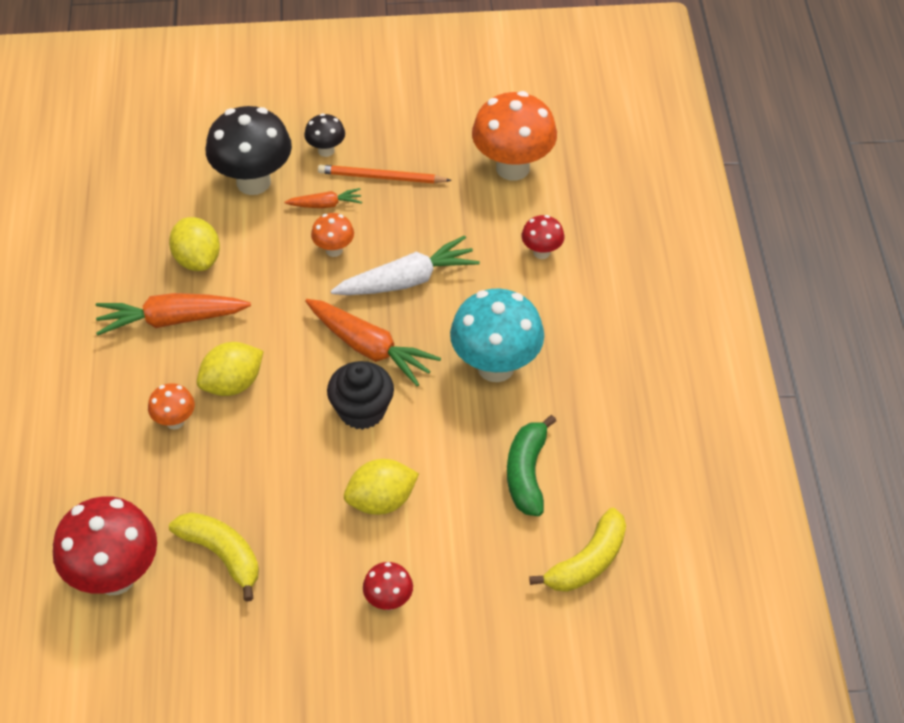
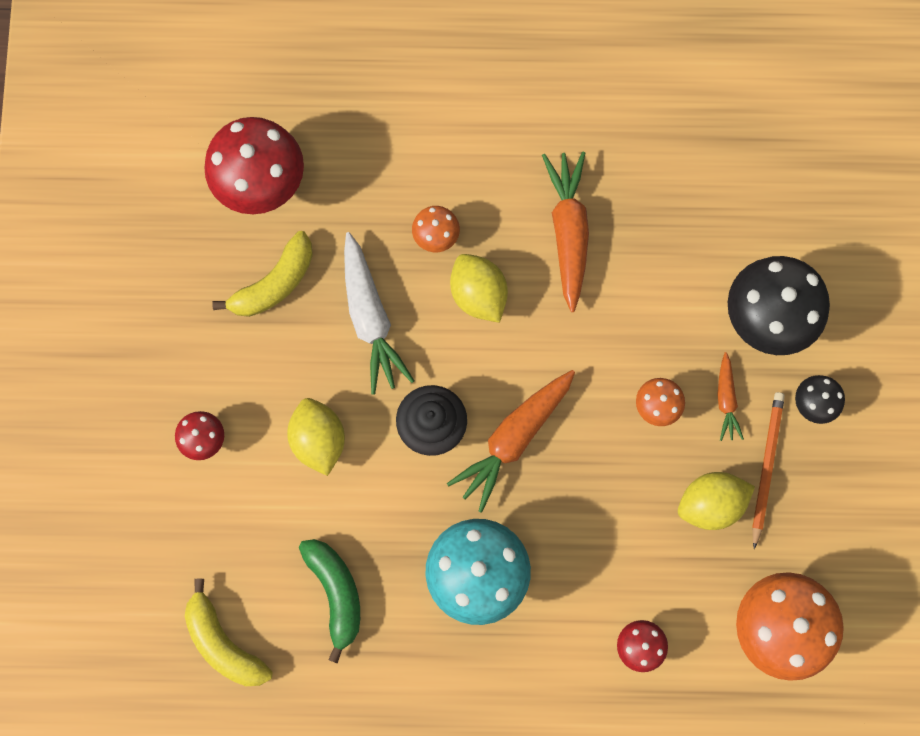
camera: 95 degrees right, 25 degrees up
(197, 259) = (651, 258): yellow lemon -> yellow lemon (710, 503)
(407, 280) = (606, 487): white carrot -> white carrot (370, 319)
(527, 473) = (336, 593): green banana -> green banana turned 60 degrees clockwise

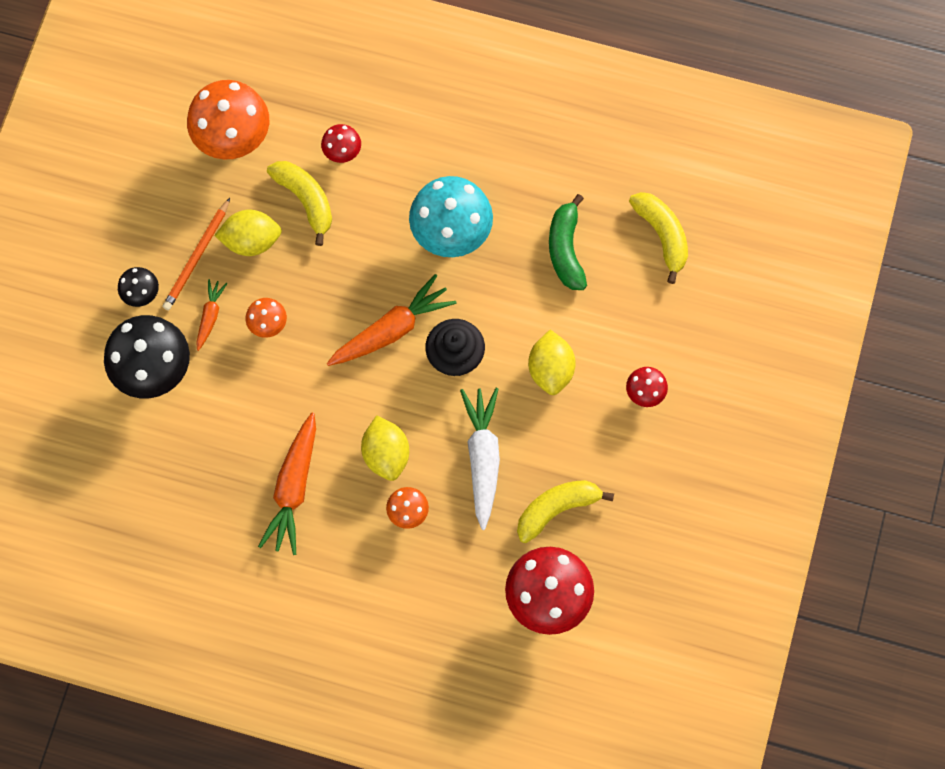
camera: 165 degrees left, 5 degrees down
(663, 572) = (305, 200): none -> yellow banana

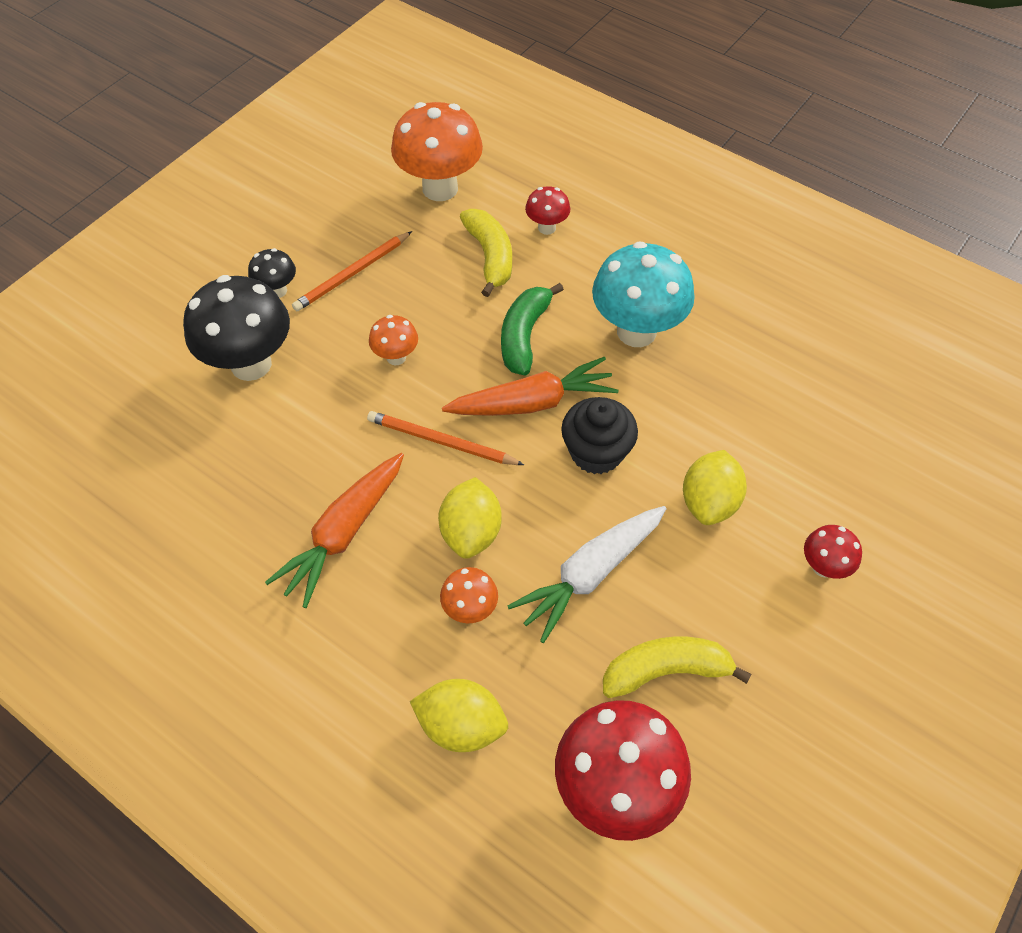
camera: 20 degrees right, 15 degrees down
(210, 316) = (338, 330): orange carrot -> none
(251, 241) = (416, 276): yellow lemon -> yellow lemon (461, 725)
(335, 388) = (442, 442): none -> orange pencil
(482, 457) = (589, 574): white carrot -> white carrot turned 150 degrees counterclockwise
(566, 249) = (766, 382): green banana -> green banana (524, 336)
(662, 235) = (887, 401): yellow banana -> none

